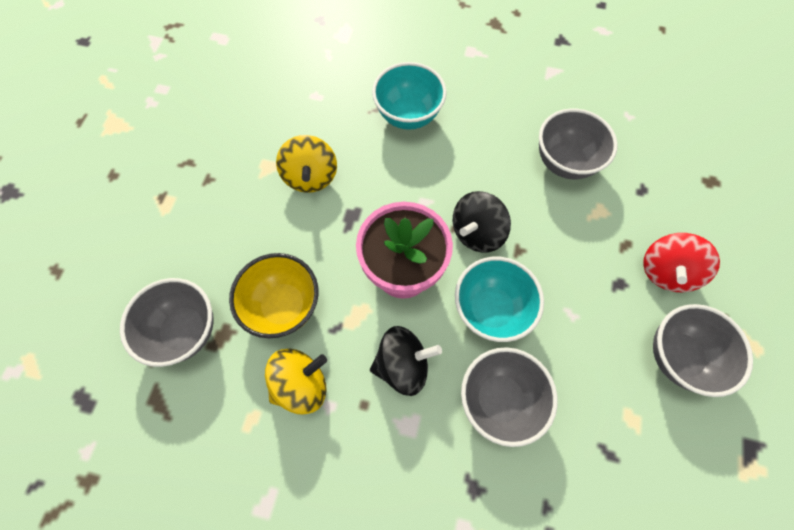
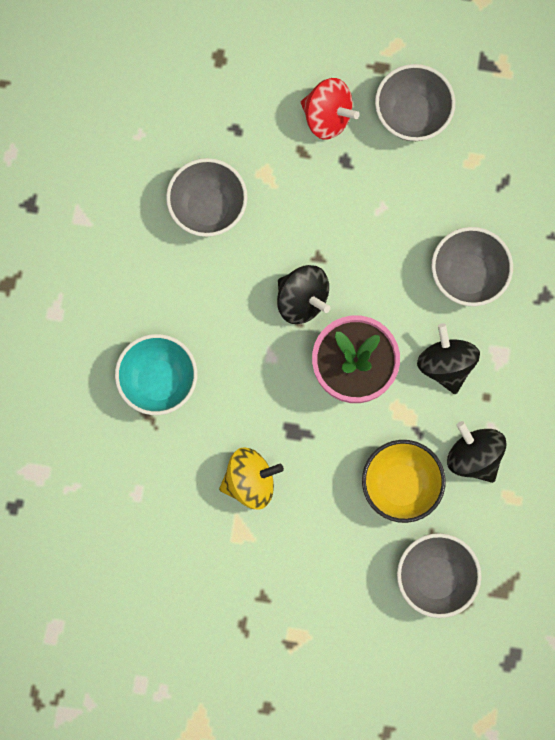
camera: 95 degrees left, 10 degrees up
(301, 384) = (474, 456): yellow spinning top -> black spinning top
(490, 309) = (384, 284): turquoise bowl -> none

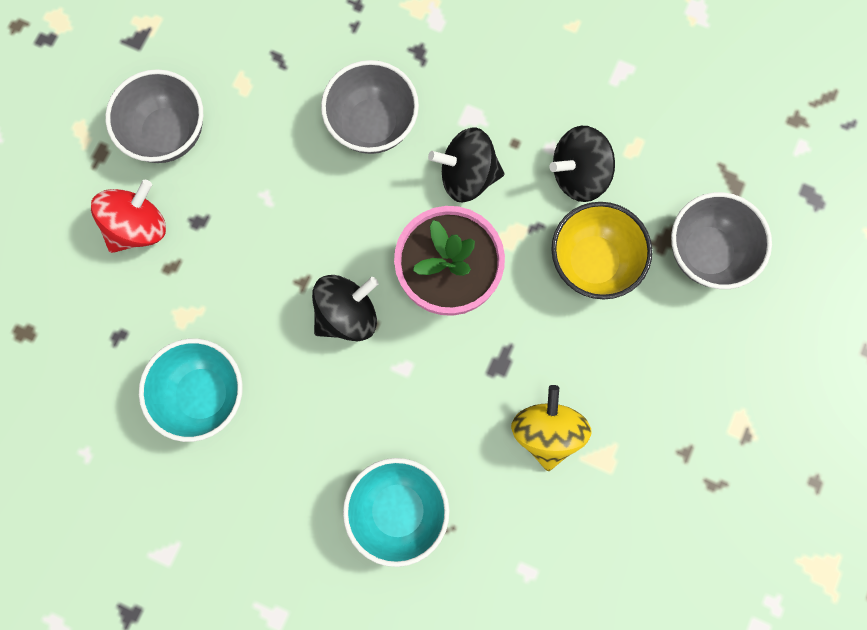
camera: 75 degrees left, 0 degrees up
(208, 208) = (203, 394): grey bowl -> turquoise bowl

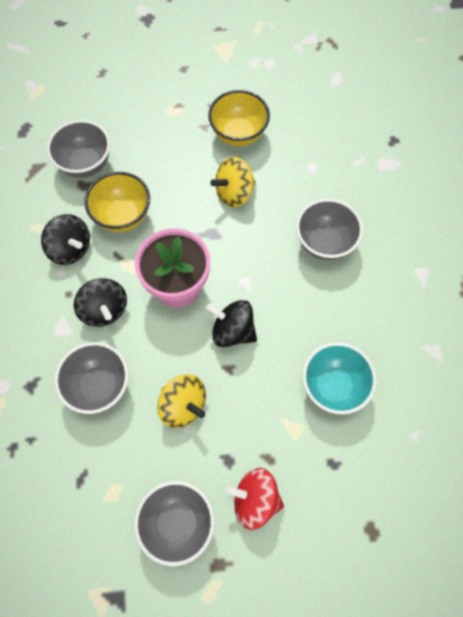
camera: 120 degrees left, 10 degrees down
(291, 206) = (183, 405): none -> yellow spinning top
(398, 510) = (324, 243): turquoise bowl -> grey bowl
(645, 496) = (238, 134): none -> yellow bowl

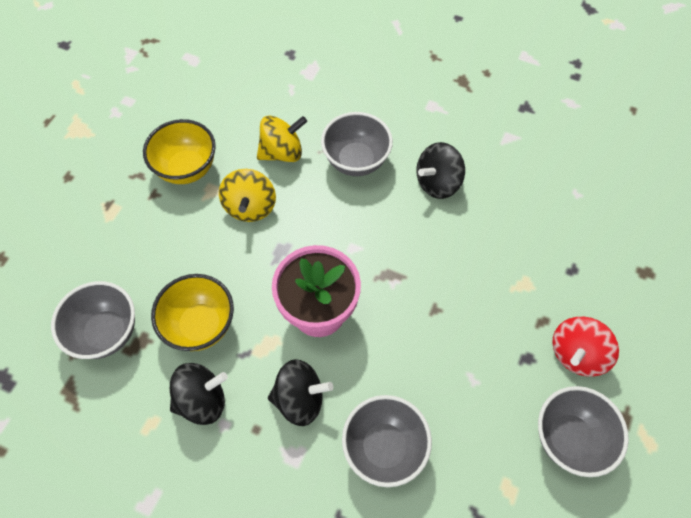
camera: 60 degrees left, 5 degrees down
(183, 405) = (451, 371): yellow spinning top -> yellow spinning top (282, 152)
(232, 331) = (398, 285): black spinning top -> black spinning top (437, 183)
(333, 386) = (500, 230): turquoise bowl -> none

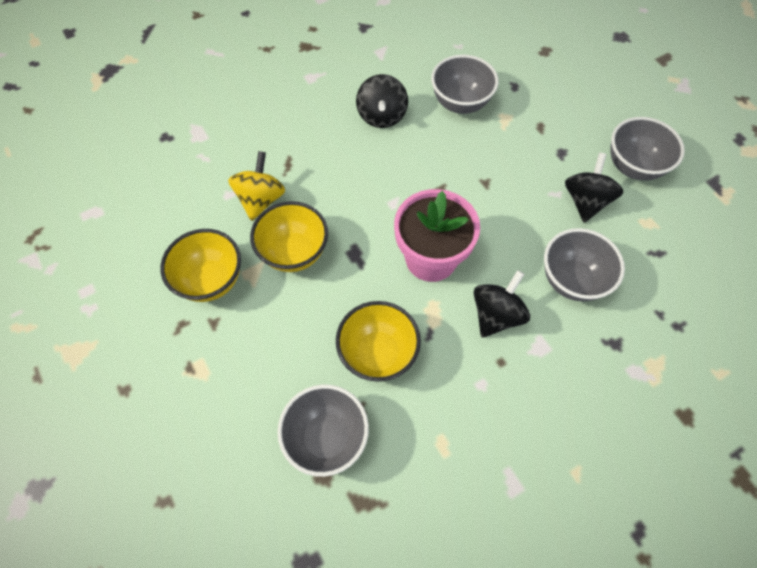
camera: 55 degrees left, 0 degrees up
(202, 400) = (448, 389): black spinning top -> black spinning top (585, 201)
(250, 207) = (294, 253): yellow spinning top -> yellow bowl
(356, 161) = (316, 154): grey bowl -> grey bowl (460, 103)
(576, 354) = (577, 124): red spinning top -> none

